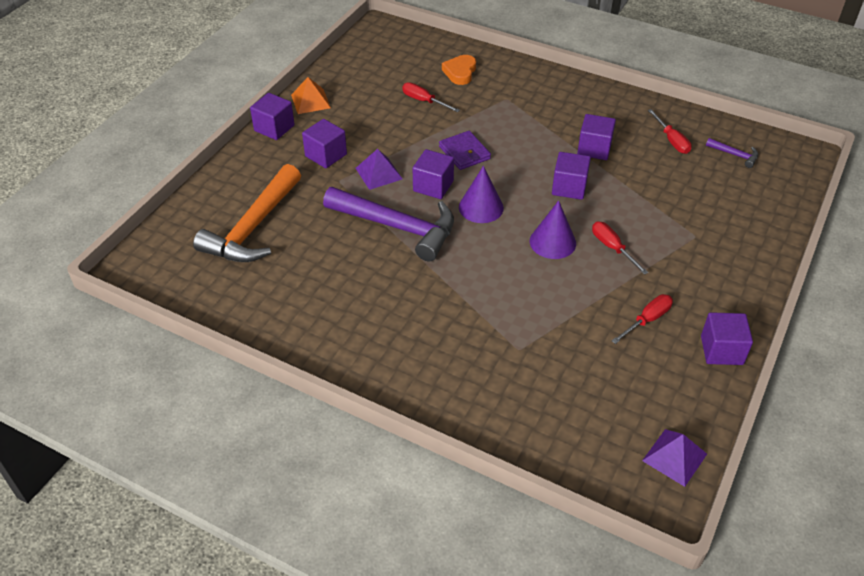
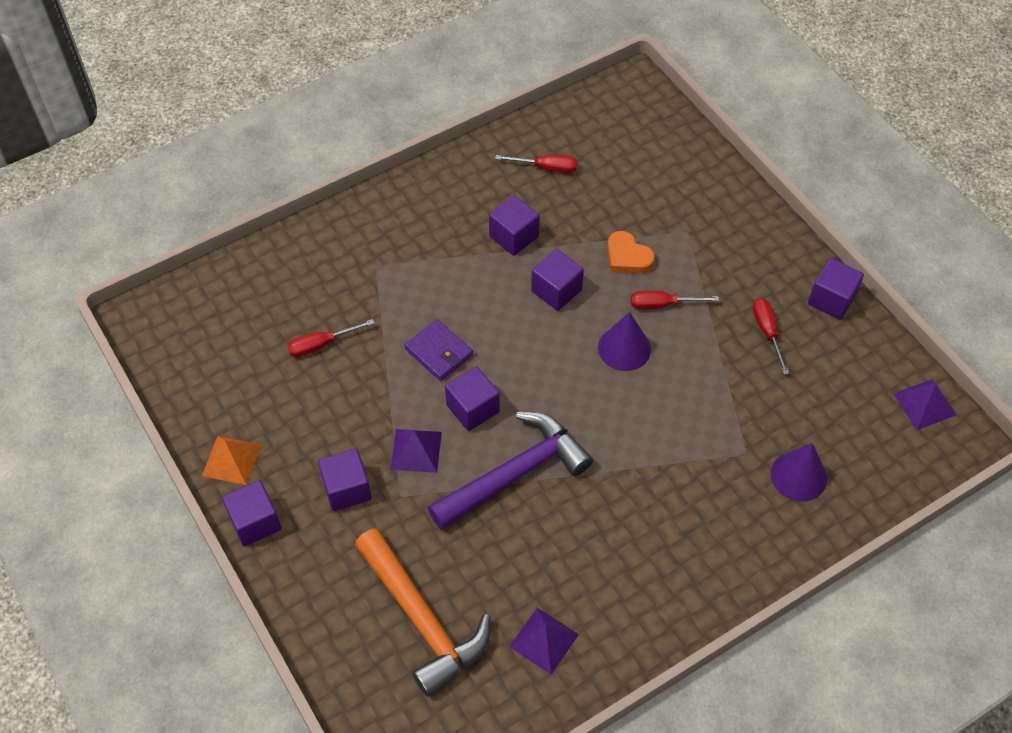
camera: 60 degrees left, 10 degrees up
(275, 294) = (544, 640): none -> purple pyramid
(460, 72) = (296, 283): orange heart -> orange heart (627, 257)
(464, 153) = (439, 352): purple wallet -> purple wallet turned 45 degrees clockwise
(481, 207) = (535, 382): purple cone -> purple cone (798, 476)
(735, 155) = (601, 133): purple hammer -> none

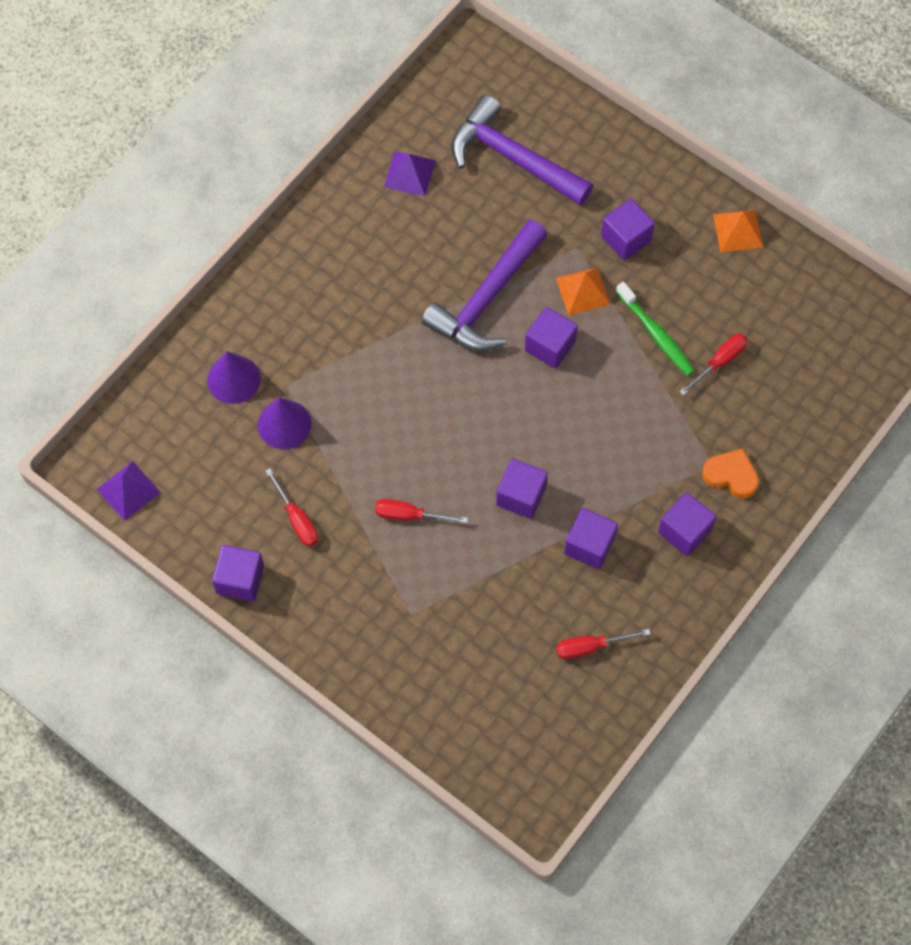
camera: 160 degrees right, 10 degrees up
(255, 522) = (687, 187): purple cube -> purple cube (684, 531)
(366, 387) = (656, 334): none -> green toothbrush
(416, 450) = (583, 291): purple pyramid -> orange pyramid
(422, 620) = (512, 157): orange hammer -> purple hammer
(439, 352) = (606, 391): purple wallet -> none
(624, 348) = (432, 454): purple cone -> purple cone (284, 424)
(627, 257) = (463, 560): orange heart -> orange heart (731, 475)
(662, 305) = (409, 515): red screwdriver -> red screwdriver turned 150 degrees counterclockwise

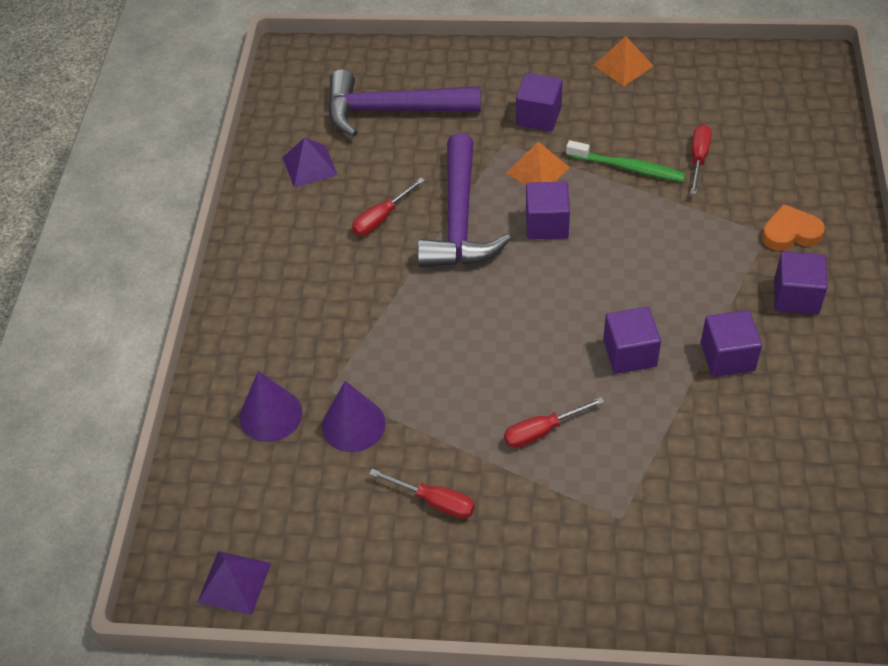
camera: 30 degrees left, 15 degrees down
(240, 579) = (422, 595): purple cube -> none
(591, 647) = (811, 440): red screwdriver -> red screwdriver (381, 218)

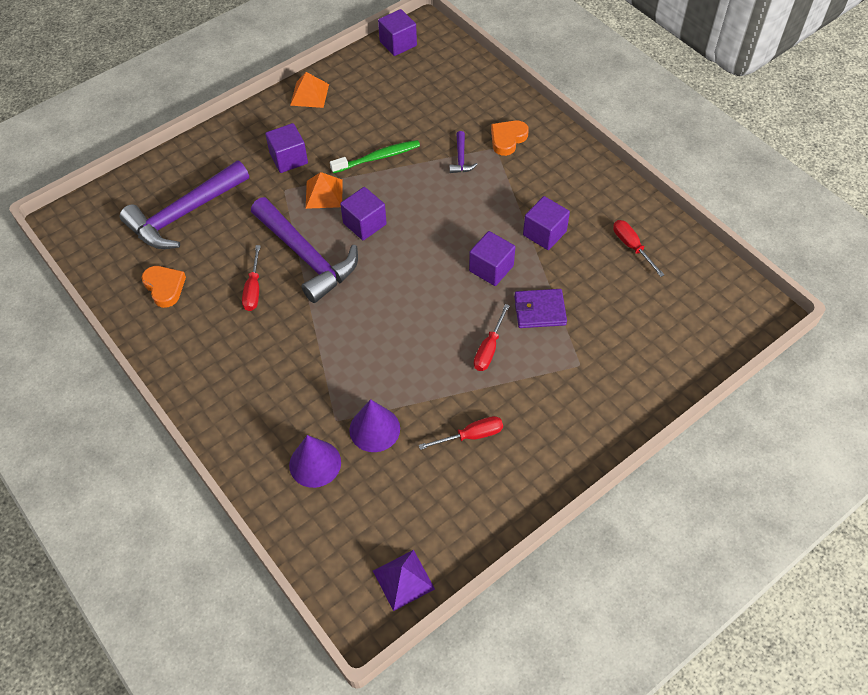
camera: 45 degrees left, 5 degrees up
(309, 166) = (165, 287): purple pyramid -> orange heart
(636, 431) = (539, 310): none -> purple wallet
(698, 159) = (414, 126): red screwdriver -> red screwdriver (632, 247)
(715, 221) = (461, 158): none -> purple hammer
(796, 296) = (546, 174): purple cube -> purple cube (398, 43)

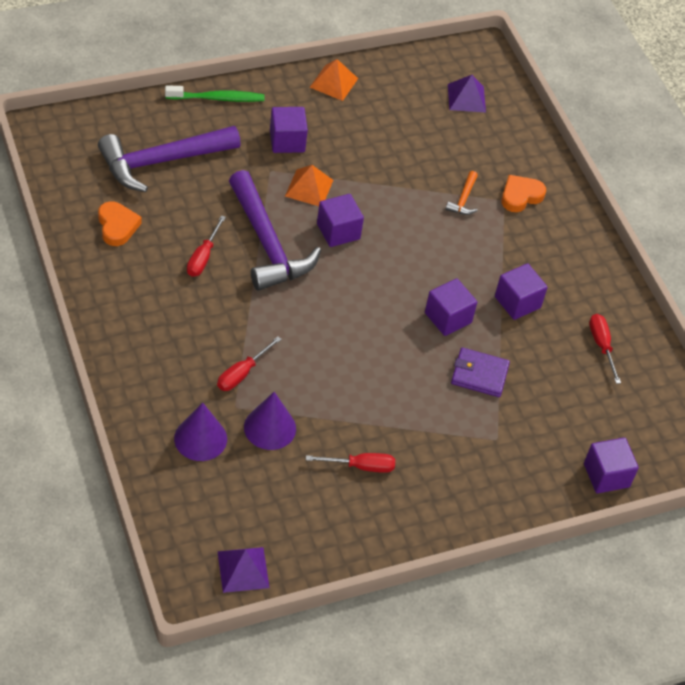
camera: 10 degrees right, 5 degrees down
(378, 157) = (378, 170): green toothbrush -> green toothbrush (217, 98)
(398, 43) = (447, 59): purple cube -> purple cube (606, 475)
(427, 70) = (466, 98): none -> purple pyramid
(461, 158) = (463, 199): purple hammer -> orange hammer
(489, 348) = (413, 393): red screwdriver -> red screwdriver (242, 373)

